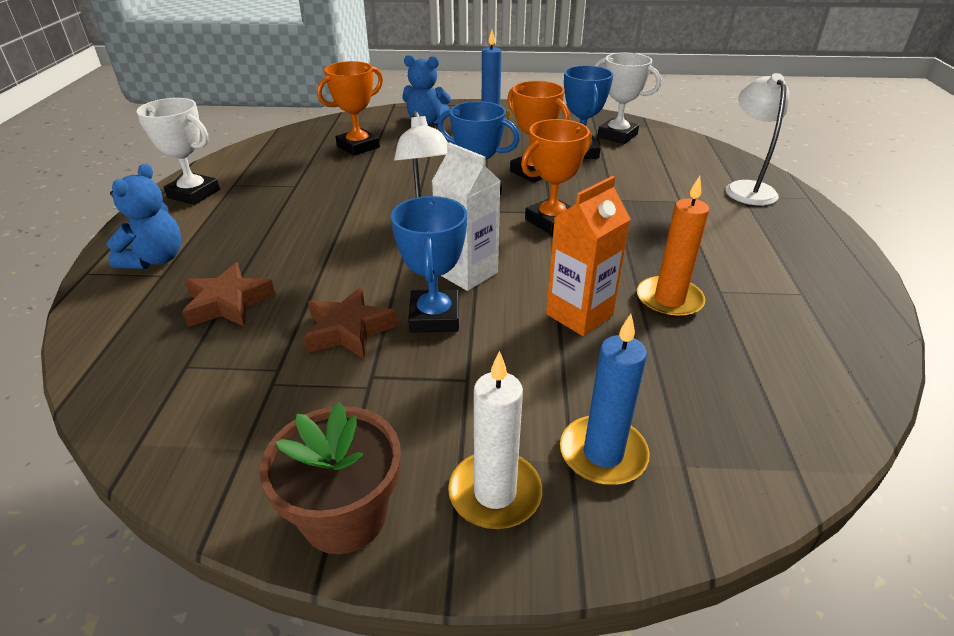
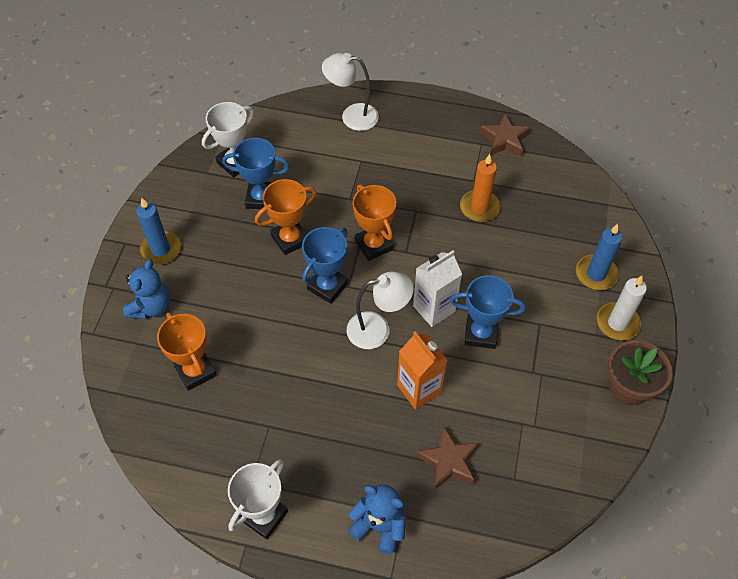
camera: 80 degrees left, 20 degrees up
(349, 330) = (488, 383): brown star -> brown star (504, 140)
(579, 315) = (488, 256): orange carton -> orange carton (419, 389)

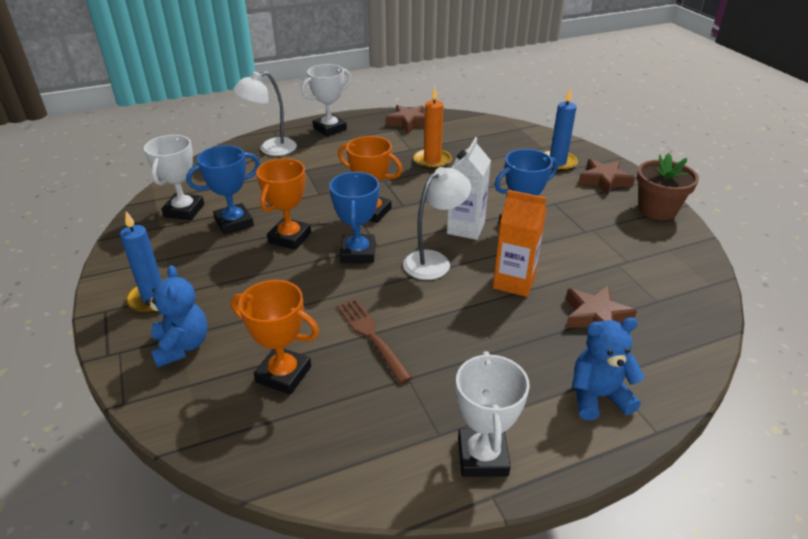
camera: 35 degrees left, 20 degrees down
(274, 375) = (372, 336): none -> brown fork
(424, 112) = (330, 129): none -> white trophy
(617, 323) = (604, 180): white candle -> brown star

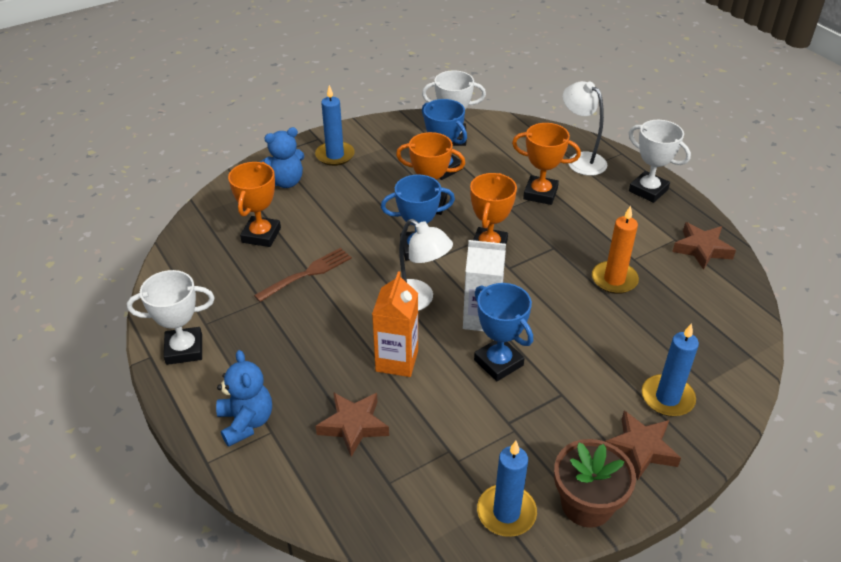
camera: 80 degrees right, 5 degrees up
(307, 175) = (540, 194): none -> orange trophy
(673, 244) = (506, 512): none -> blue candle

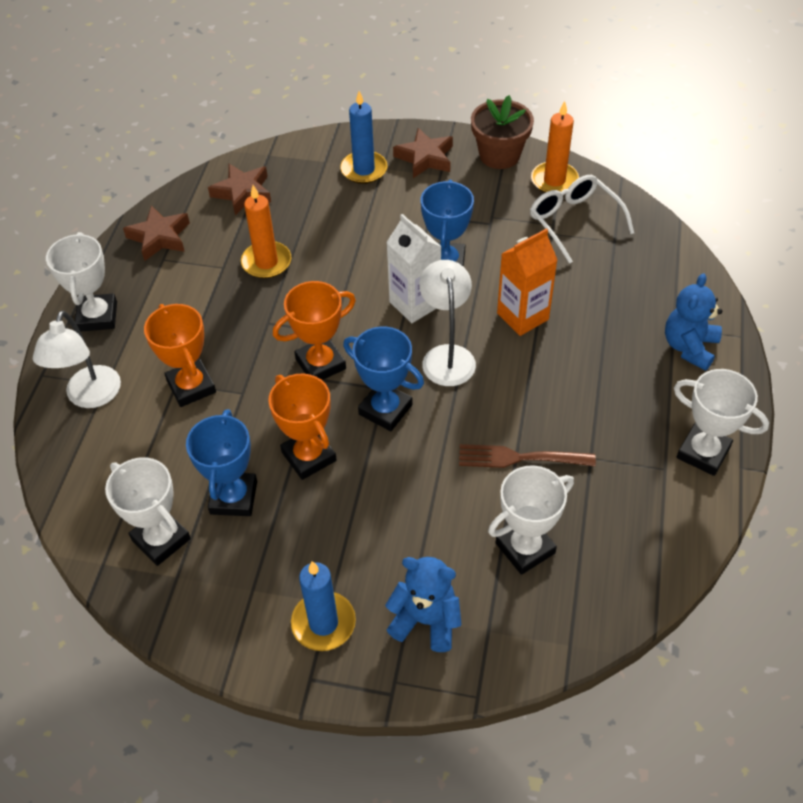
camera: 135 degrees left, 10 degrees up
(261, 235) = (525, 548): orange trophy -> white trophy
(353, 425) = (605, 291): brown star -> brown star (242, 192)
(442, 477) = (574, 221): none -> white glasses
(506, 512) = (554, 180): blue candle -> orange candle

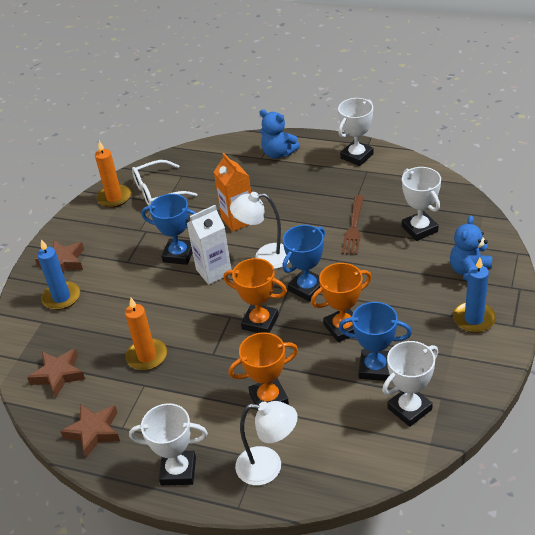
camera: 80 degrees left, 10 degrees down
(320, 364) = (260, 322): orange trophy -> orange trophy turned 45 degrees counterclockwise
(499, 155) = (77, 223): brown flower pot -> none

